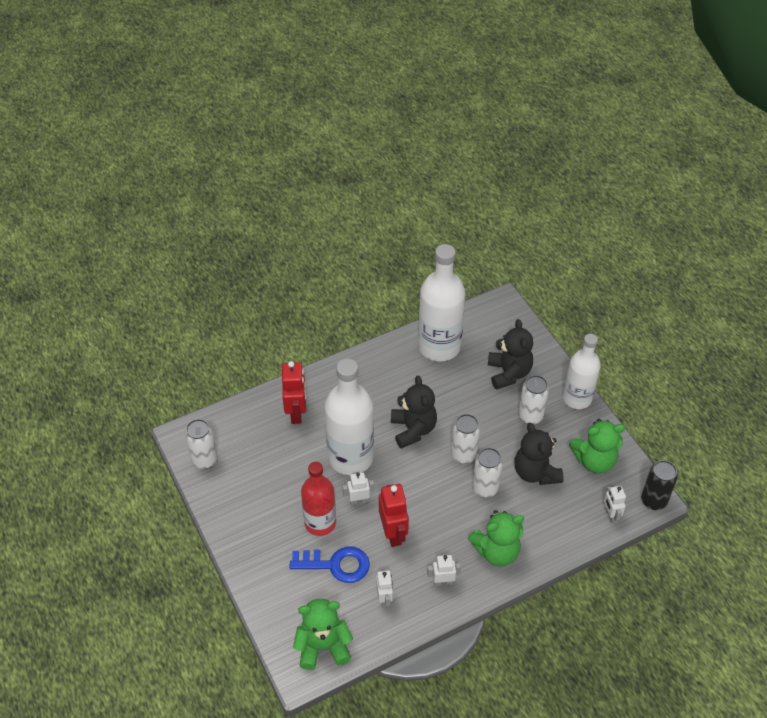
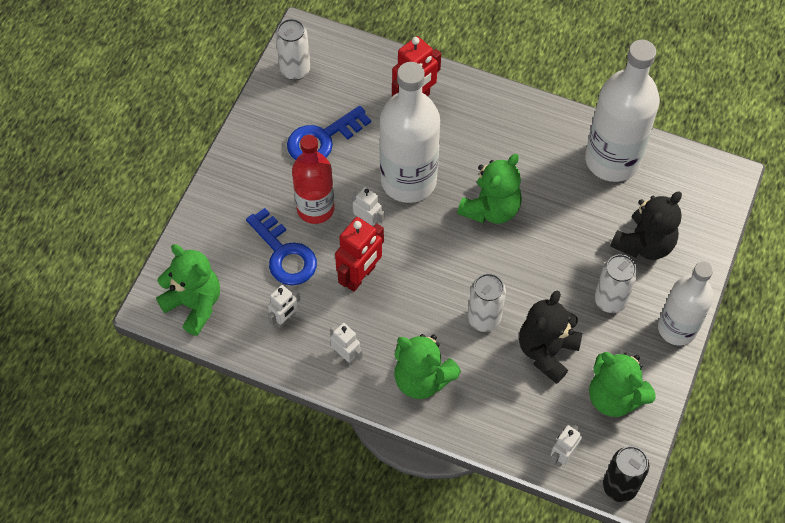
camera: 50 degrees right, 10 degrees up
(273, 482) = (322, 139): none -> blue key
(413, 429) = (491, 209): black teddy bear -> green teddy bear
(463, 455) = (504, 273): white can -> none

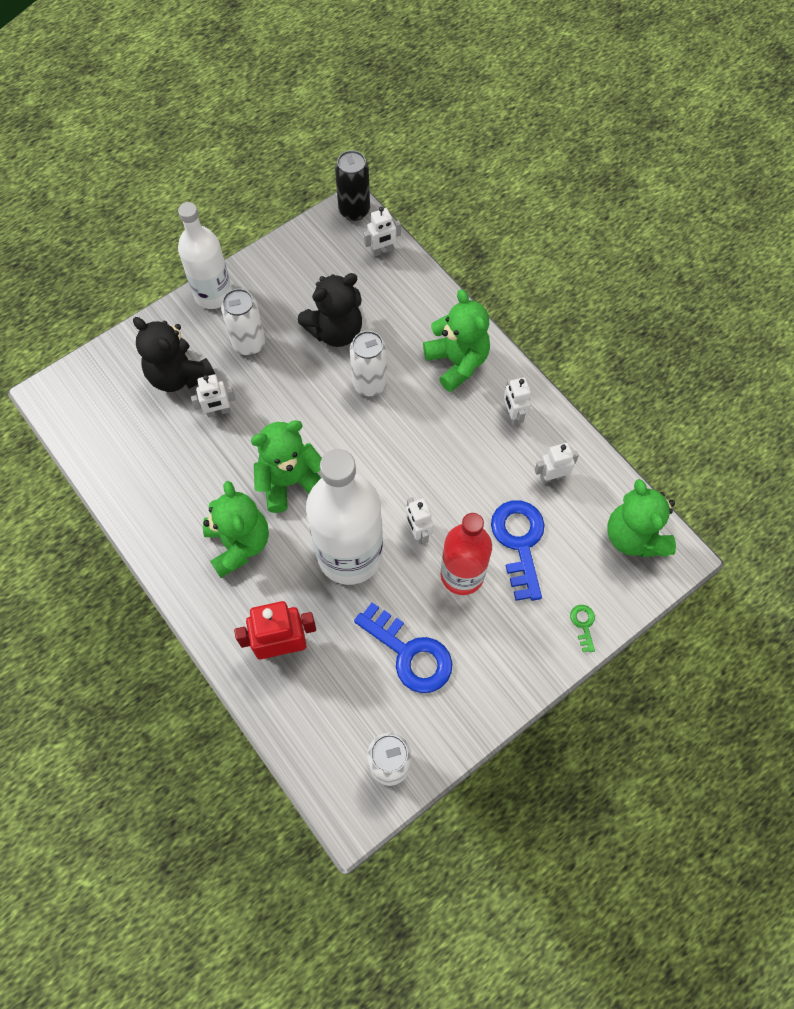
camera: 150 degrees left, 5 degrees up
(205, 219) = (583, 624): none -> green key
(322, 139) = (409, 653): blue key -> blue key turned 45 degrees clockwise
(360, 276) = (458, 481): red robot -> none
(588, 232) = (218, 412): none -> white robot
(612, 160) = (138, 468): white bottle -> none
(614, 397) = (307, 271): green teddy bear -> green teddy bear (239, 544)
(644, 244) = (179, 375): black teddy bear -> black teddy bear turned 120 degrees counterclockwise

